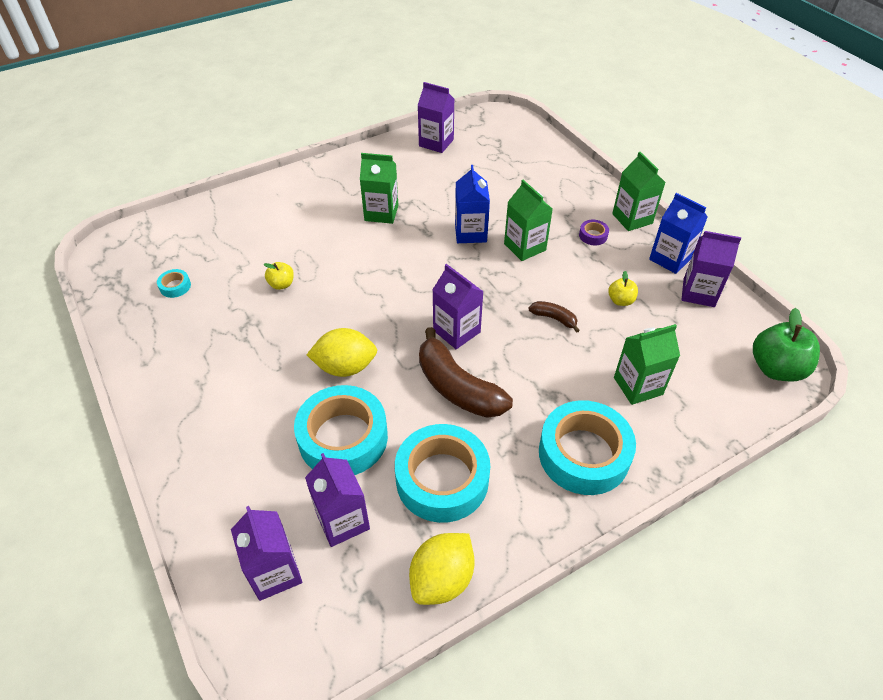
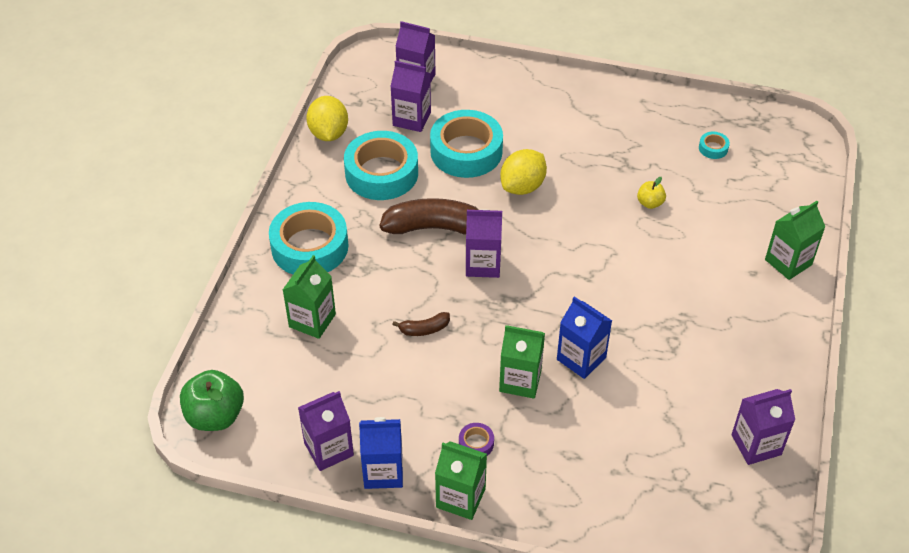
camera: 135 degrees right, 0 degrees up
(381, 213) = (678, 318): green carton -> green carton (788, 262)
(620, 300) = (388, 387): yellow apple -> none

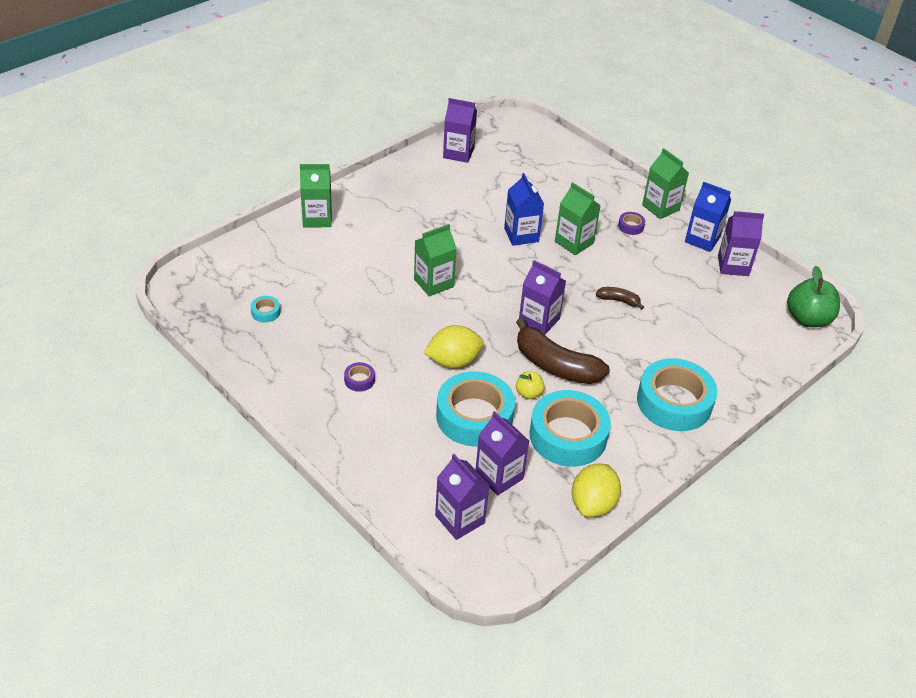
camera: 150 degrees left, 5 degrees down
(312, 320) = (702, 346): green carton -> green carton (434, 283)
(579, 134) = (359, 380): none -> purple tape
(650, 203) = (366, 299): yellow apple -> yellow apple (528, 393)

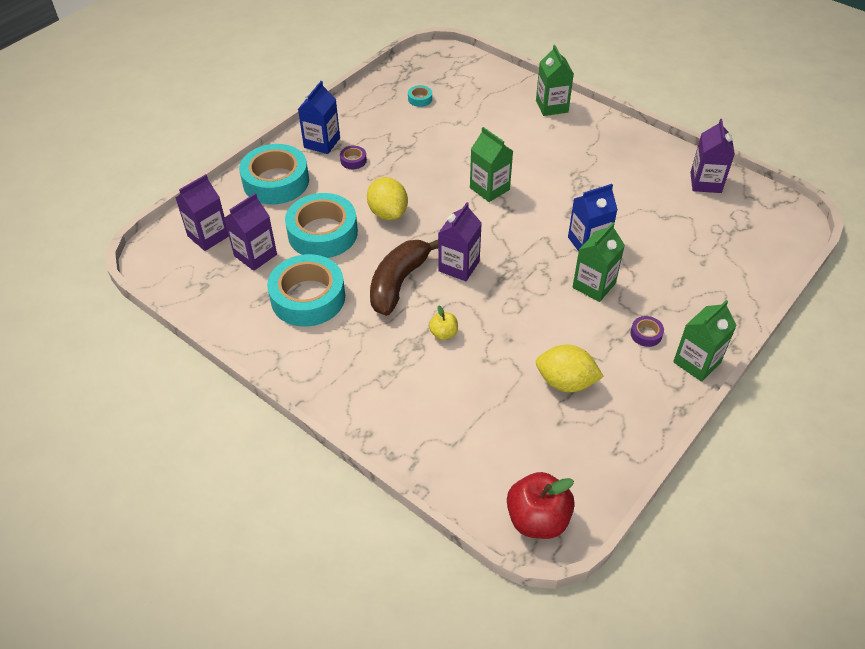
camera: 85 degrees right, 5 degrees up
(528, 393) = (357, 266): yellow apple -> yellow apple (443, 333)
(593, 504) = (227, 320): yellow lemon -> yellow lemon (565, 382)
(618, 300) = (510, 328): brown banana -> none
(674, 402) = (365, 379): turquoise tape -> turquoise tape (276, 181)
(702, 239) = (652, 406): blue carton -> blue carton (322, 143)
(733, 266) = (613, 438): purple carton -> none
(808, 319) = (537, 519): green apple -> red apple

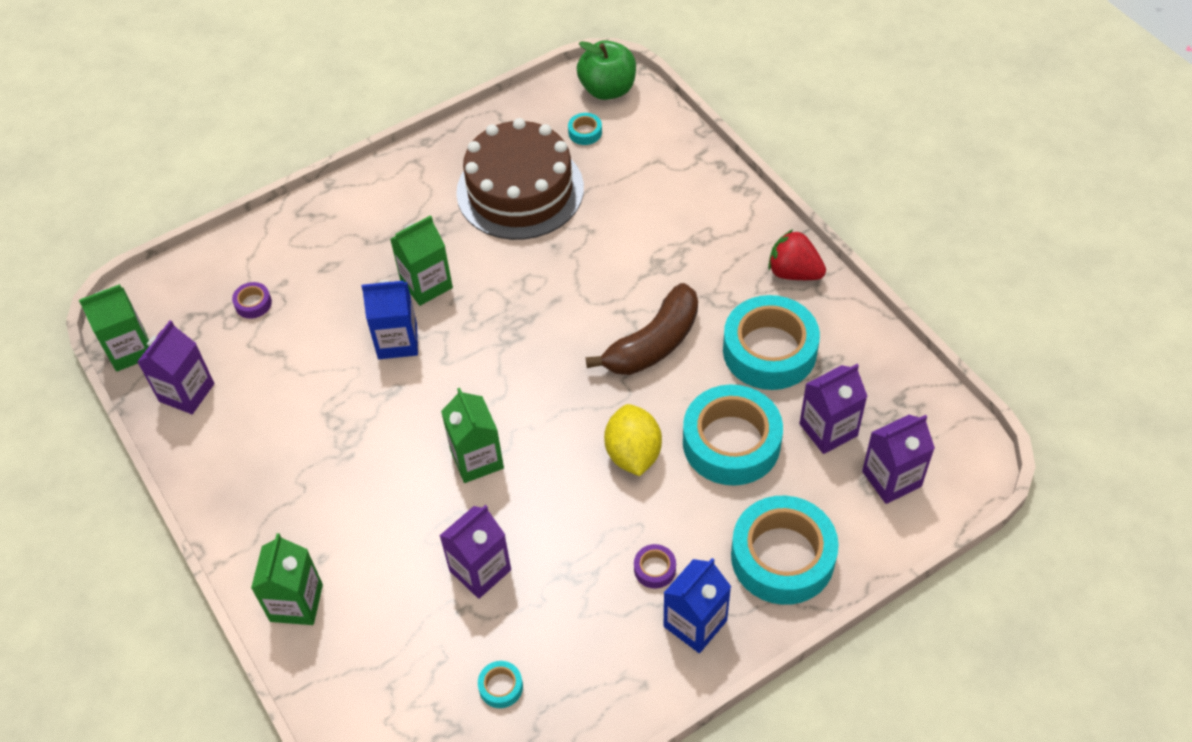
camera: 160 degrees left, 5 degrees up
(299, 363) = (794, 272): none -> red strawberry
(443, 333) = (624, 269): yellow apple -> none
(459, 266) = (571, 348): purple carton -> purple carton (480, 570)
(536, 459) = (585, 132): none -> turquoise tape
(537, 519) = (607, 89): red apple -> green apple
(565, 382) = (520, 190): yellow lemon -> brown cake
(646, 334) = (407, 217): purple tape -> purple tape (253, 303)
(697, 362) = (377, 179): green carton -> green carton (130, 350)

